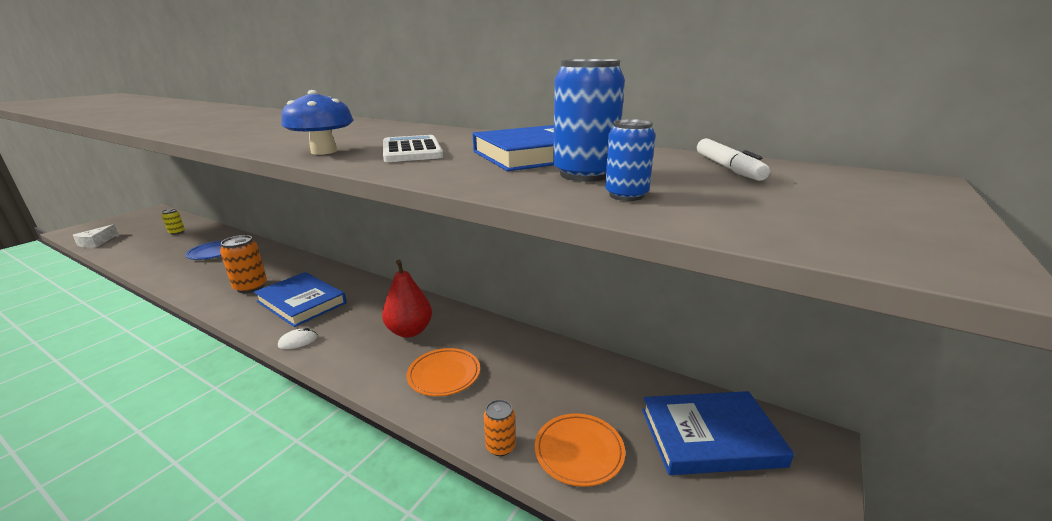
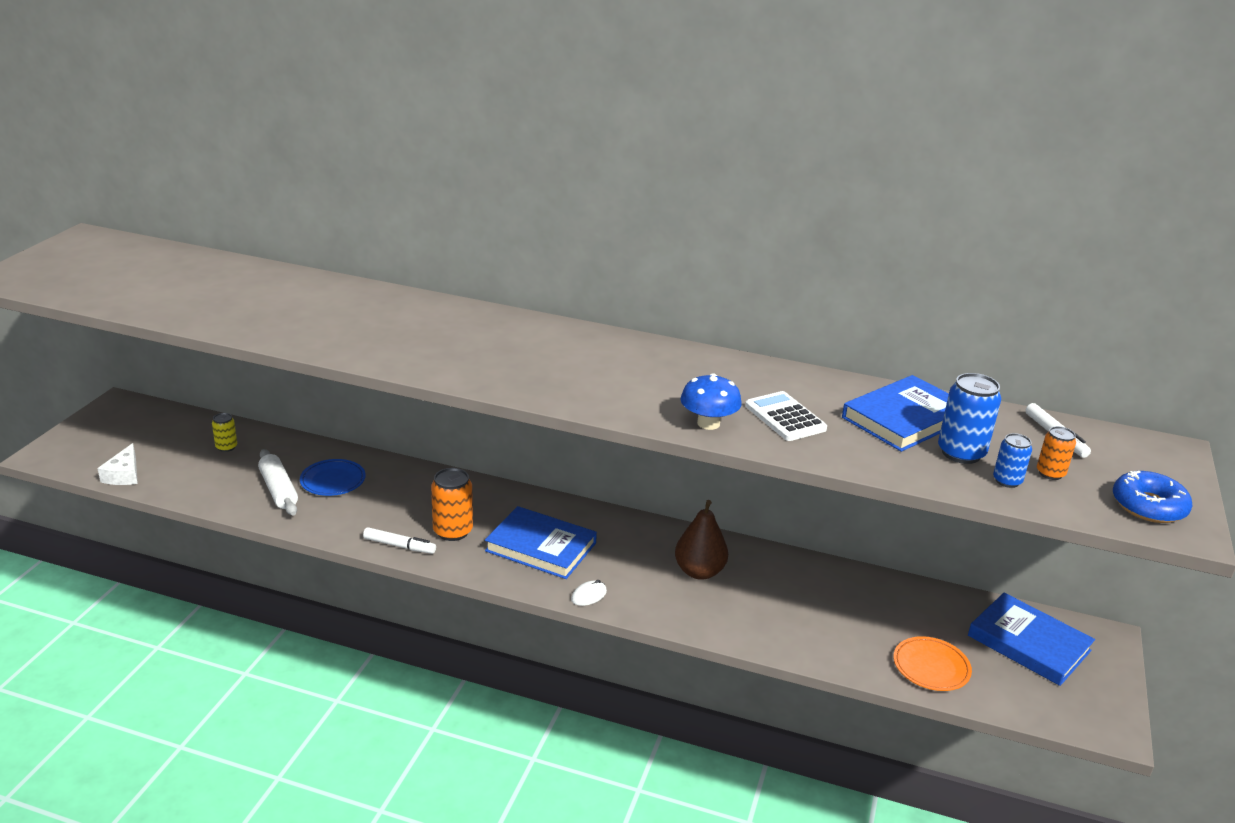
camera: 15 degrees left, 5 degrees up
(172, 255) = (278, 490): none -> white rolling pin
(201, 293) = (399, 546): none -> white marker
(409, 331) = (699, 572): red pear -> brown pear
(444, 375) = (772, 615): orange plate -> none
(500, 446) = (866, 671): orange can -> orange can (1050, 473)
(710, 437) = (1028, 643): blue book -> blue book turned 60 degrees clockwise
(860, 227) = (1148, 506): none -> blue donut

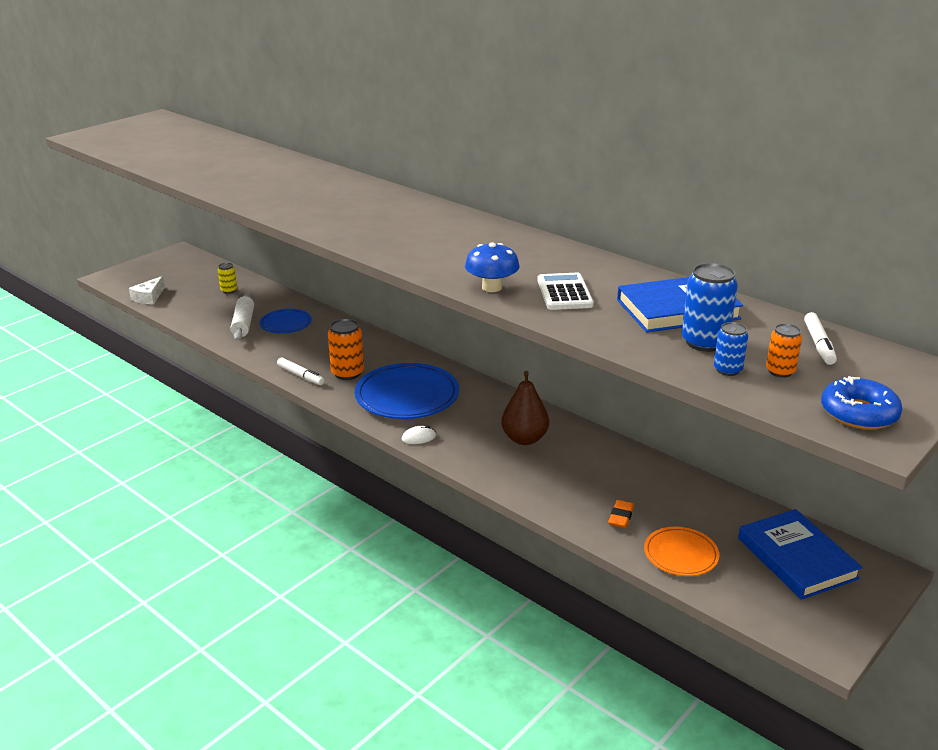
camera: 25 degrees right, 0 degrees up
(541, 547) = (407, 396): blue book -> blue plate
(851, 639) = (621, 517): none -> orange eraser

